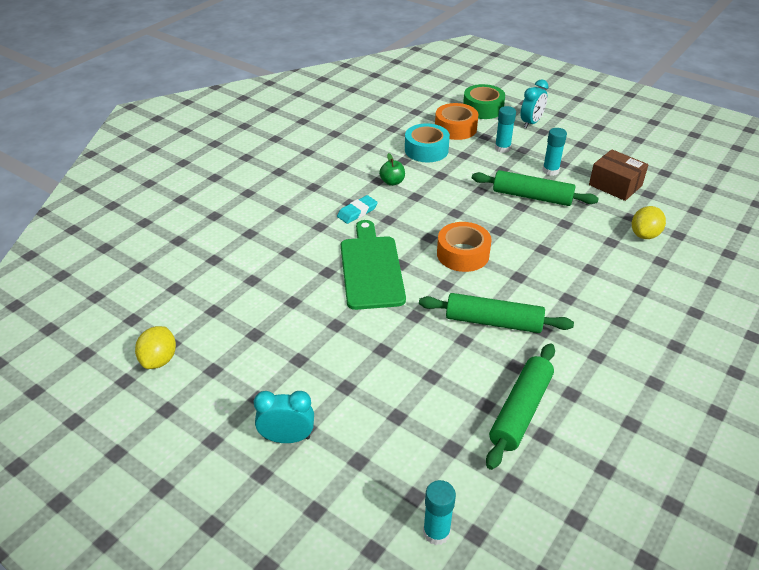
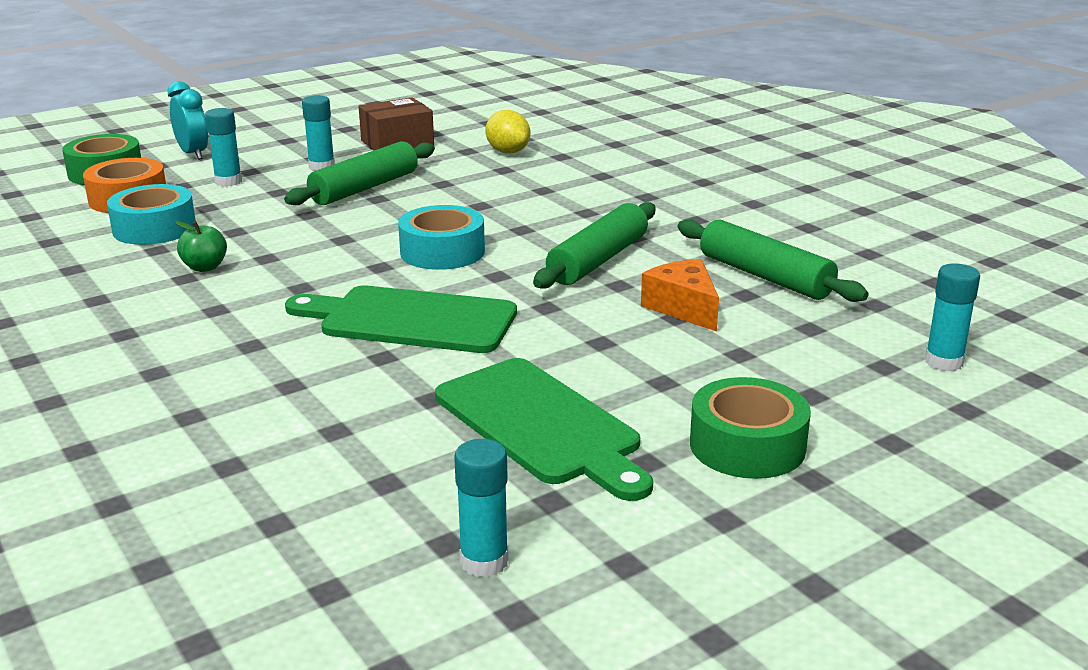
camera: 70 degrees left, 15 degrees down
(159, 360) = (484, 561): yellow lemon -> turquoise glue stick
(280, 348) = (541, 425): none -> green cutting board
(287, 438) = (747, 445): turquoise clock -> green tape
(357, 212) = (250, 307): turquoise eraser -> none
(447, 377) = (684, 308): none -> orange cheese
(463, 254) = (442, 252): orange tape -> turquoise tape

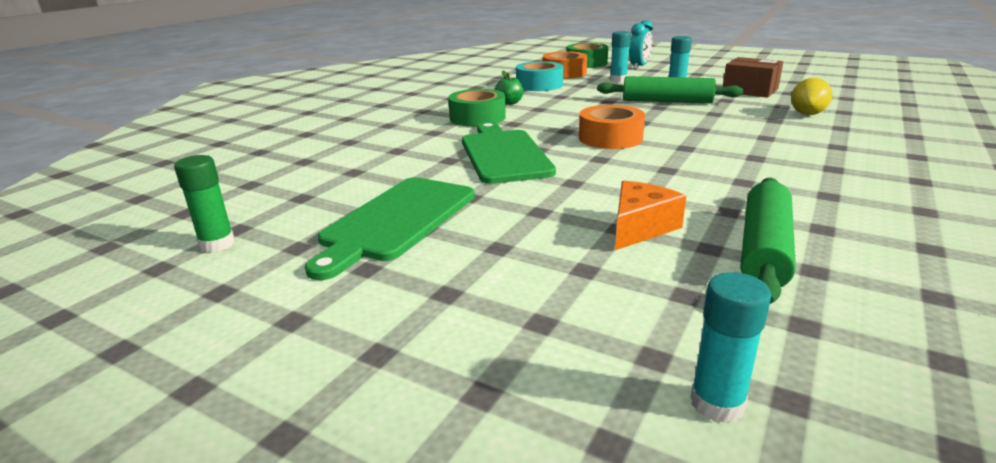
camera: 65 degrees right, 0 degrees up
(442, 252) = (610, 138): turquoise tape -> orange tape
(484, 561) = (217, 244): turquoise glue stick -> green glue stick
(598, 260) = (676, 180): green rolling pin -> none
(747, 445) = (417, 306): green tape -> green tape (477, 118)

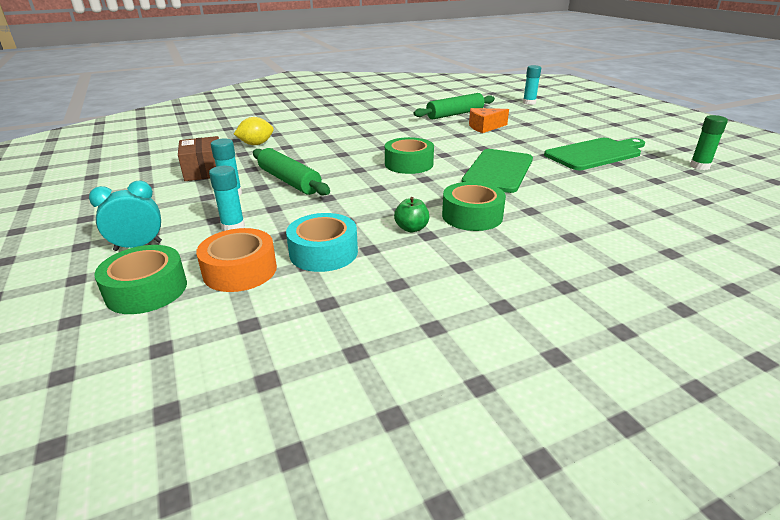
camera: 145 degrees left, 5 degrees up
(610, 138) = (409, 164): orange tape -> green tape

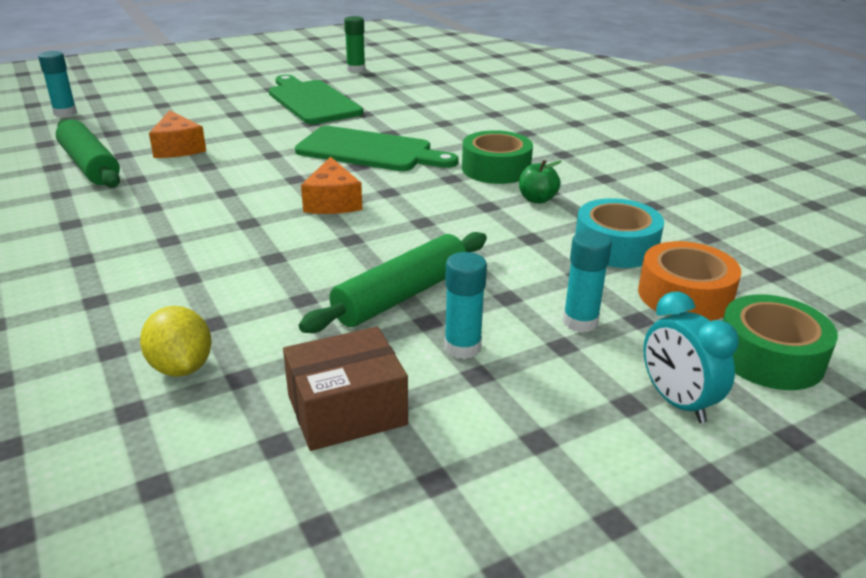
camera: 95 degrees left, 0 degrees up
(409, 164) = (332, 202): green tape -> orange cheese

